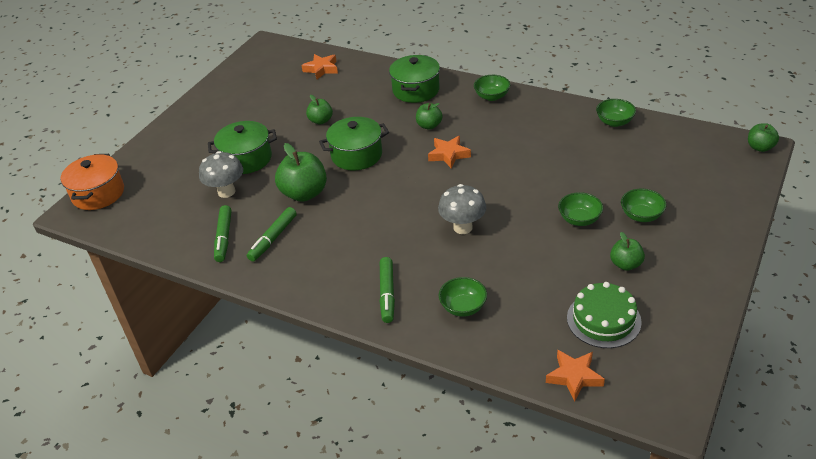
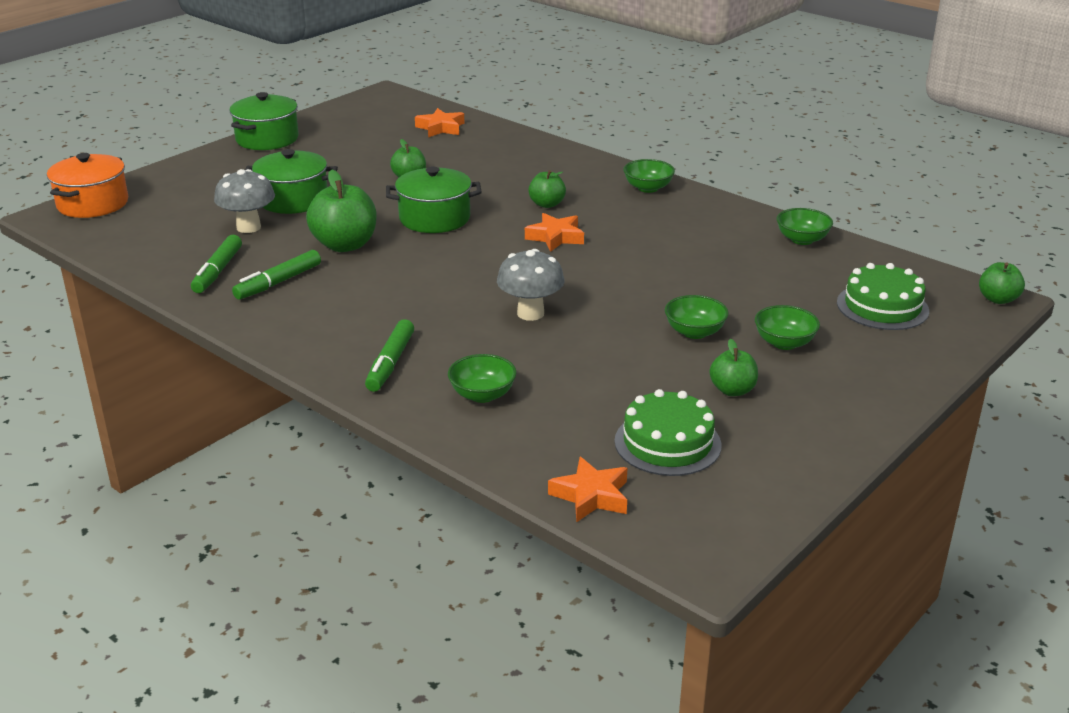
camera: 10 degrees right, 10 degrees down
(416, 90) = (550, 166): green pot -> green pot (267, 139)
(690, 170) = (882, 306): none -> green cake

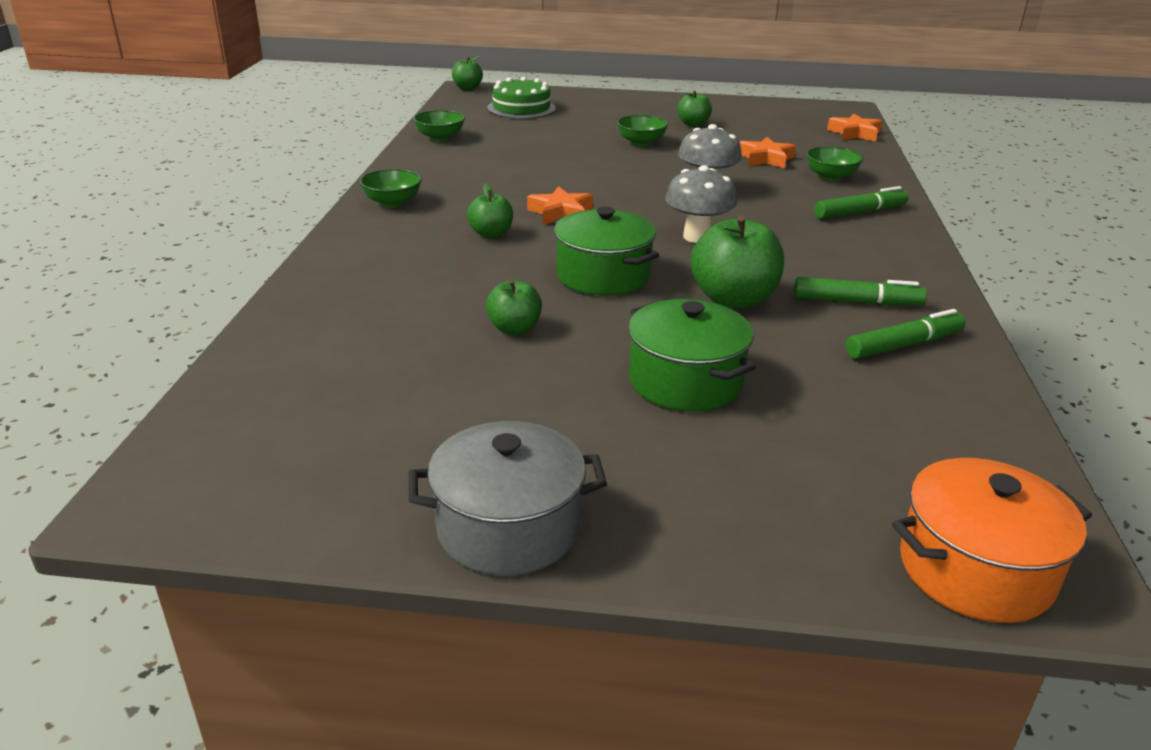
camera: 125 degrees left, 0 degrees up
(248, 227) = (796, 377): grey mushroom -> grey mushroom (697, 237)
(267, 139) = (508, 528): green pot -> grey pot
(440, 128) = (303, 371): orange star -> orange star (765, 159)
(667, 443) = (775, 128): green cake -> none
(784, 343) = (613, 122): green bowl -> none

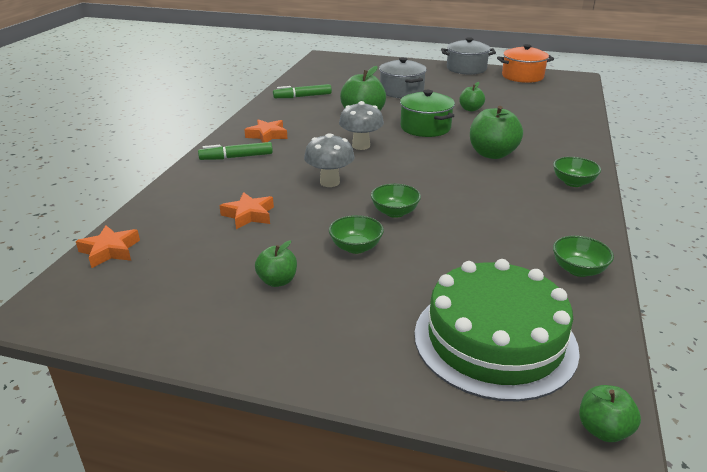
camera: 170 degrees left, 0 degrees up
(491, 234) = (492, 154): green apple -> green apple, size x1.75
(521, 108) = (495, 340): green cake -> green cake, size x1.63
(561, 213) = (446, 167): orange star -> orange star (267, 135)
(685, 382) = (401, 91): green pot -> grey pot
(830, 177) = (216, 190): green bowl -> green bowl (395, 212)
(856, 302) = (303, 111): green marker -> none
(975, 570) = (344, 59): orange pot -> orange pot (522, 76)

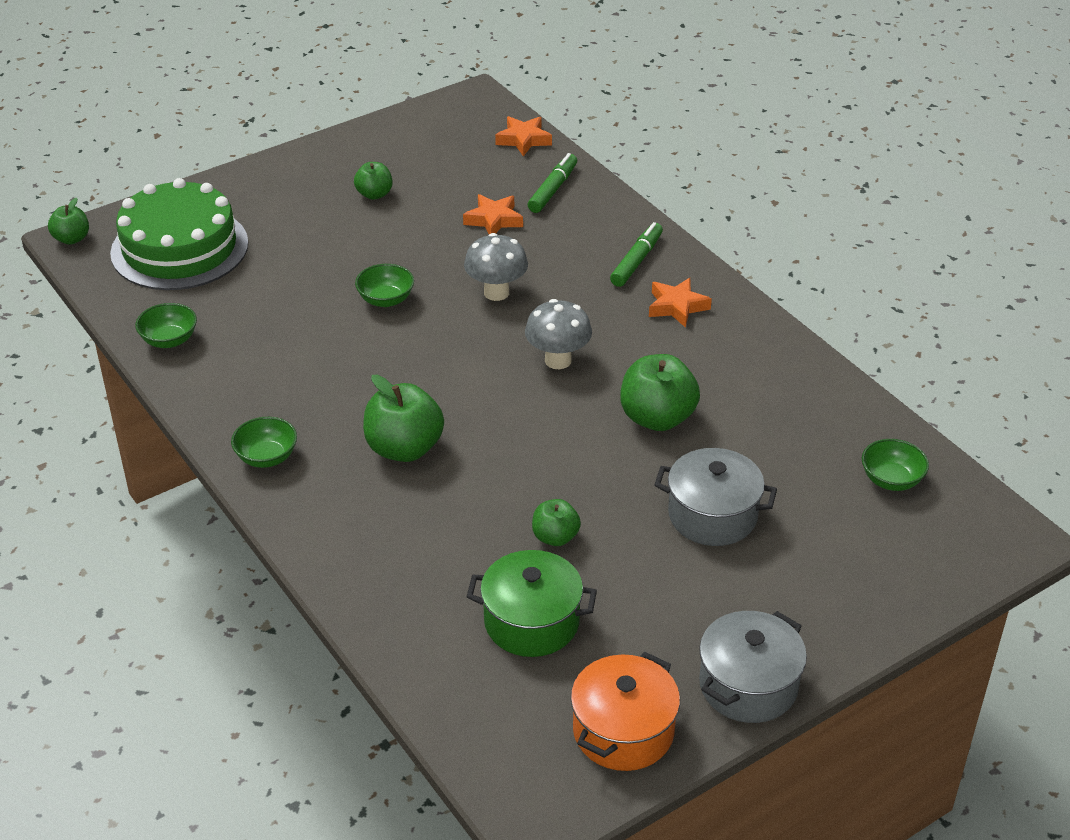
camera: 130 degrees right, 10 degrees up
(302, 96) = (797, 400): green marker -> green marker (553, 189)
(356, 247) = (364, 249): green bowl -> green bowl (891, 480)
(425, 128) = (545, 446): green pot -> green pot (531, 622)

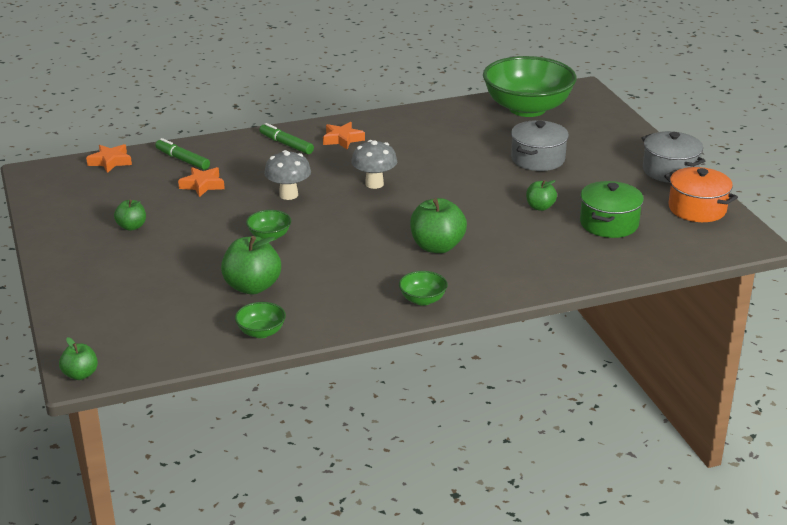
camera: 75 degrees left, 10 degrees down
(179, 248) = (137, 319): green cake -> none
(657, 418) = (446, 161): green apple -> green apple (252, 287)
(891, 480) = (527, 109): green bowl -> green bowl, size x2.45

